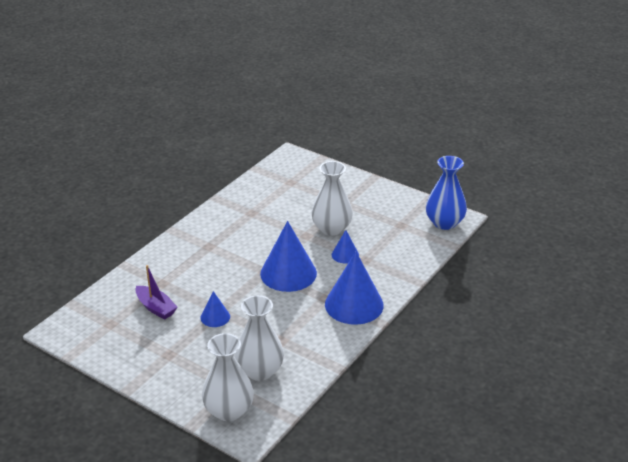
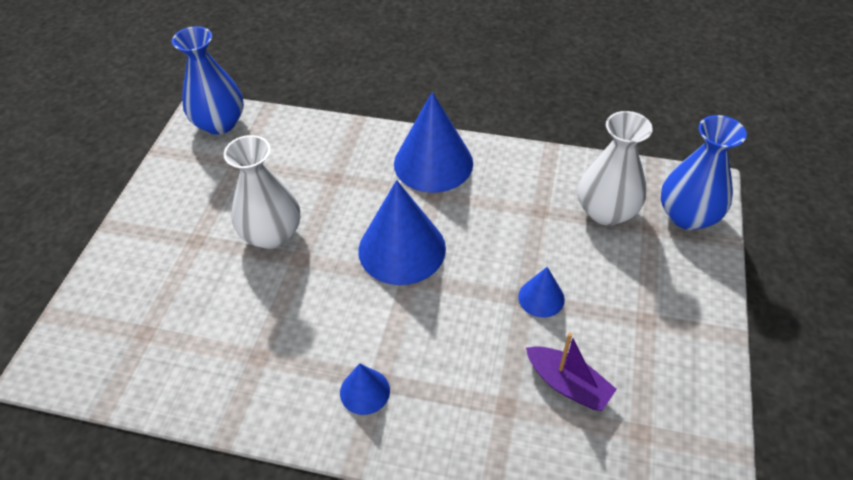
camera: 110 degrees left, 15 degrees up
(156, 308) = (567, 384): purple boat -> purple boat turned 105 degrees clockwise
(229, 410) = (687, 216): white vase -> blue vase
(345, 255) = (331, 201): blue cone -> blue cone (364, 391)

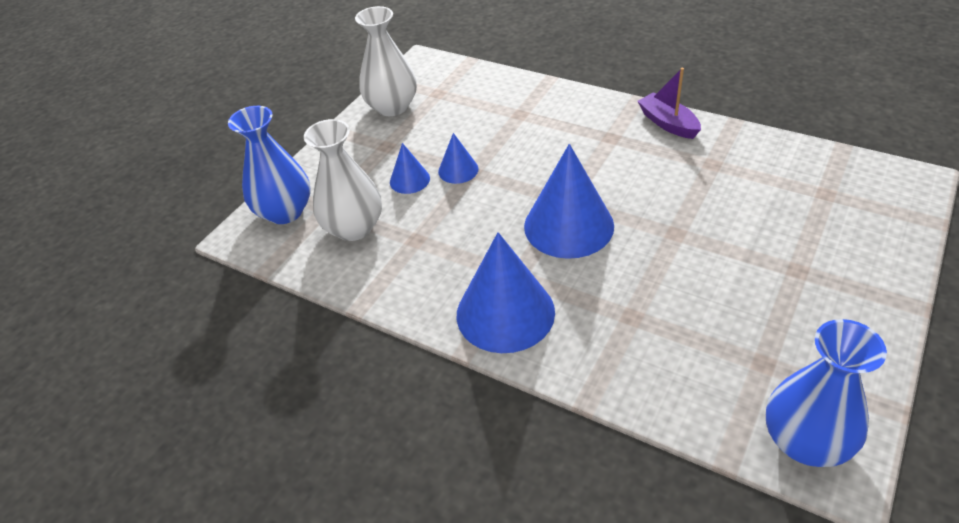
camera: 160 degrees left, 5 degrees down
(272, 234) = (707, 262): white vase -> white vase (392, 107)
(364, 391) = (623, 133): blue cone -> blue cone (409, 180)
(567, 384) = (470, 119): purple boat -> purple boat (668, 123)

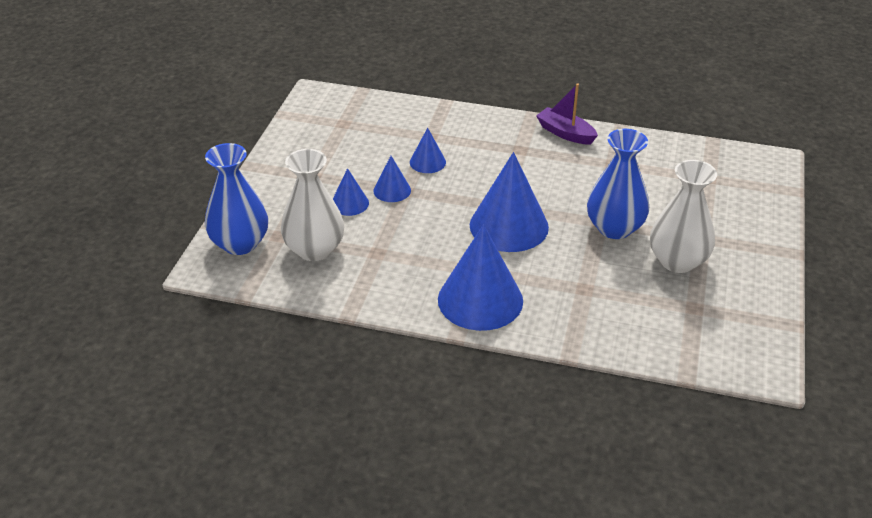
camera: 20 degrees left, 5 degrees down
(392, 107) = (303, 140): white vase -> white vase (677, 261)
(507, 142) = (427, 162): none -> blue cone
(805, 441) = (737, 354): blue vase -> blue vase (614, 228)

